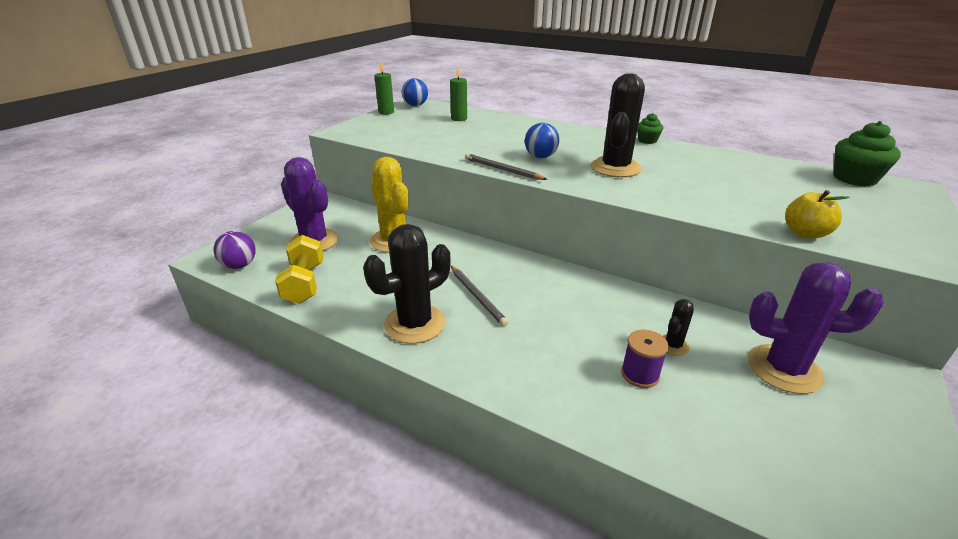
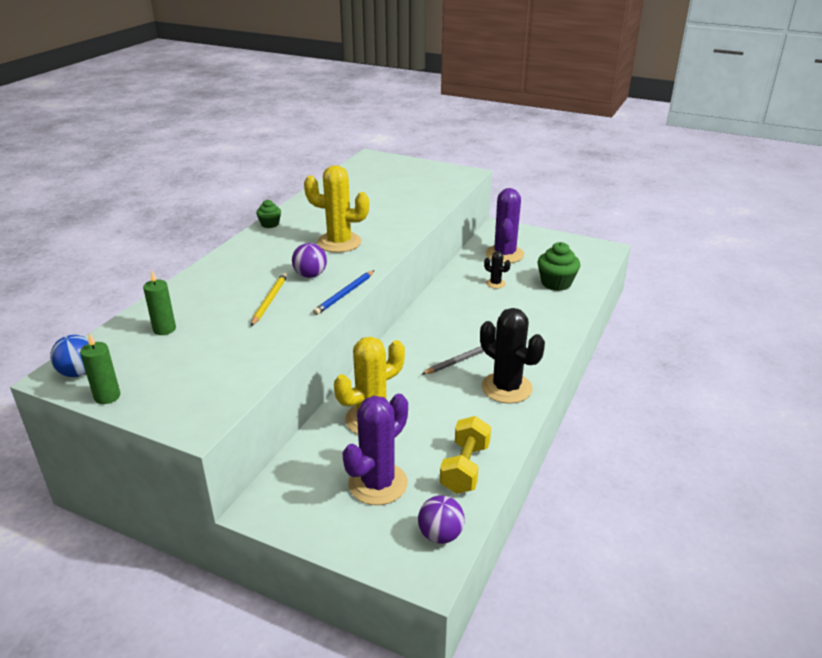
camera: 95 degrees left, 0 degrees up
(304, 283) = (465, 468): yellow dumbbell -> yellow dumbbell turned 60 degrees counterclockwise
(495, 144) = (269, 300): none -> yellow pencil
(502, 170) = (345, 294): grey pencil -> blue pencil
(540, 157) = (310, 275): blue ball -> purple ball
(615, 168) = (339, 242): black cactus -> yellow cactus
(640, 374) = (526, 297): purple spool -> none
(805, 233) = (443, 196): yellow apple -> none
(854, 178) = (357, 168): green cupcake -> green cupcake (556, 283)

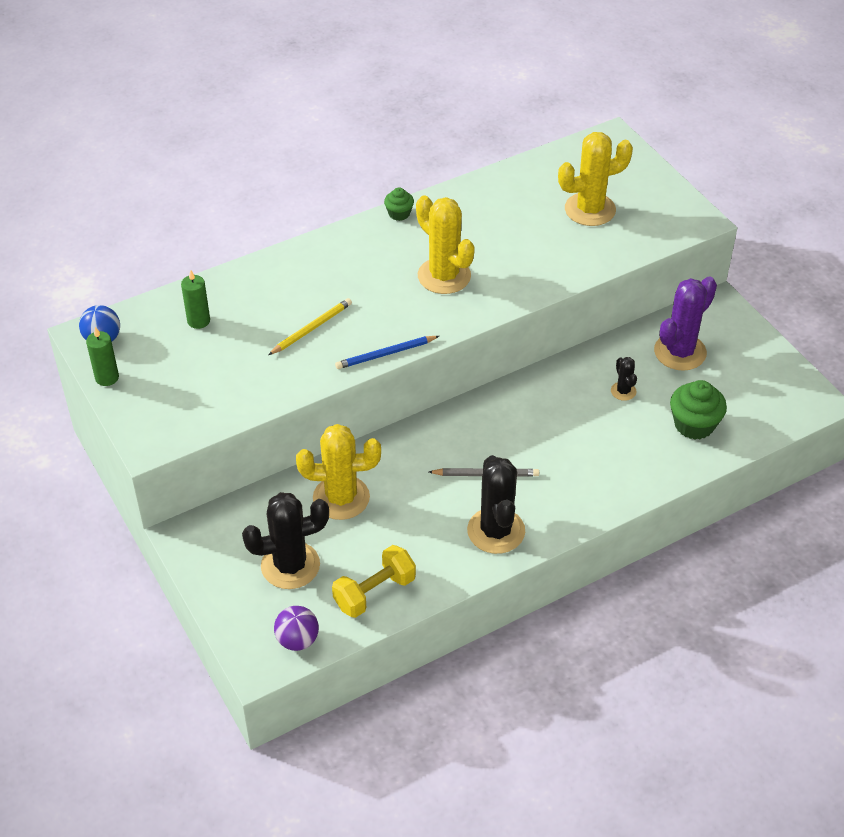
camera: 35 degrees right, 15 degrees up
(310, 275) = (376, 311): purple ball -> none
(378, 484) = (290, 565): purple cactus -> black cactus
(397, 187) = (590, 209): none -> yellow cactus

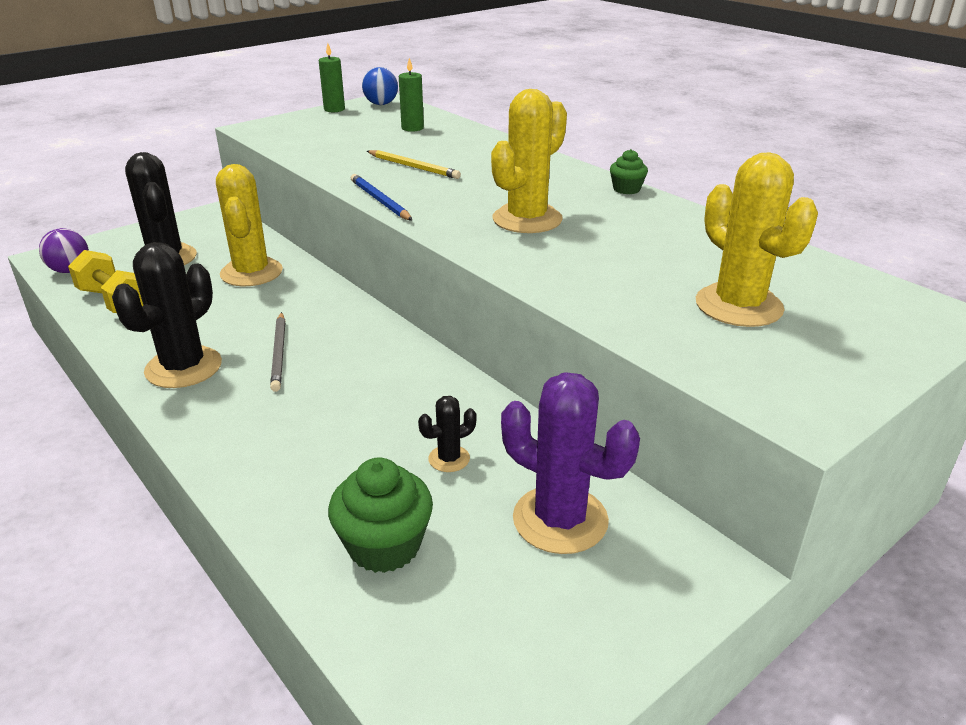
camera: 80 degrees right, 15 degrees down
(496, 531) = (183, 367): black cactus -> black cactus turned 45 degrees counterclockwise

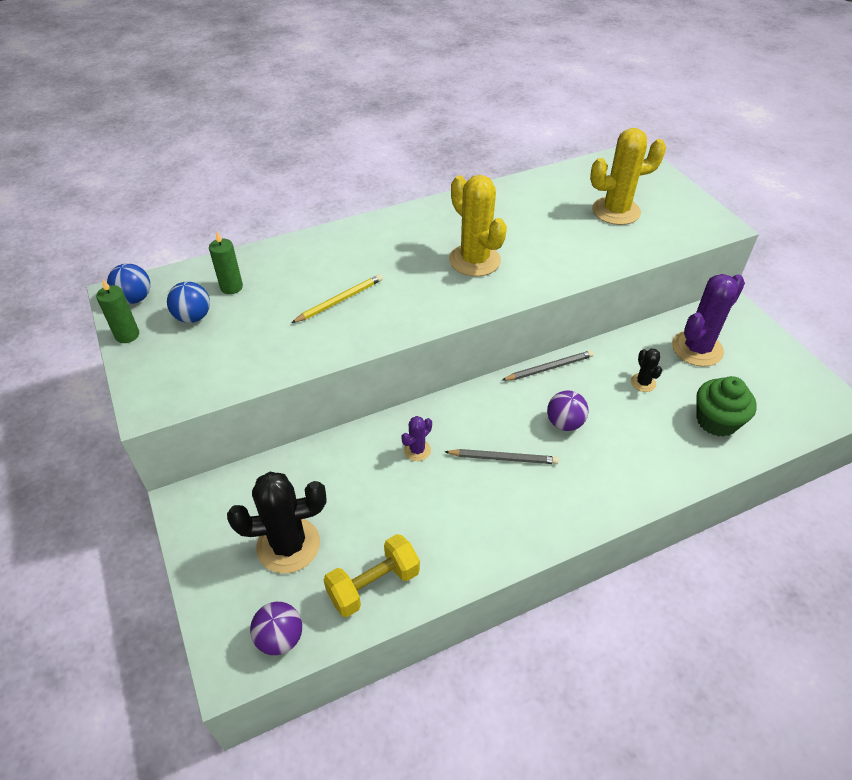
camera: 75 degrees left, 15 degrees up
(183, 367) = (510, 522): black cactus -> none
(251, 273) = (353, 473): yellow cactus -> none
(285, 300) = (417, 450): none -> purple cactus
(346, 392) = (564, 423): none -> purple ball
(365, 123) = (193, 317): none -> blue ball
(379, 200) = (409, 329): blue pencil -> none
(448, 372) = (549, 368): none -> grey pencil
(626, 189) = (437, 205): green cupcake -> none

